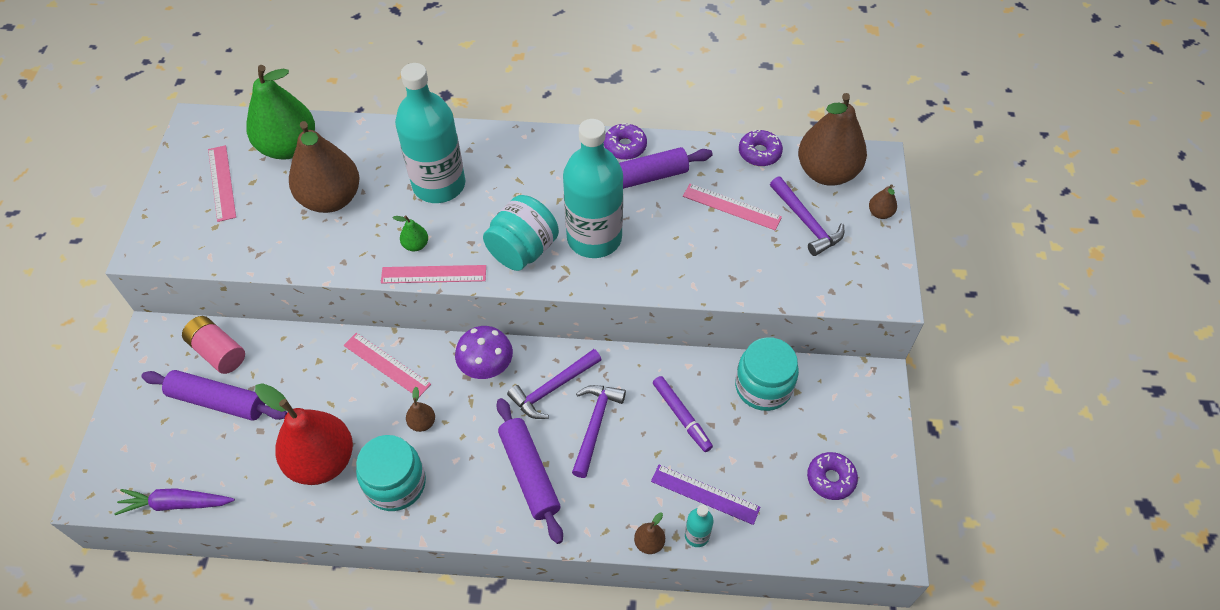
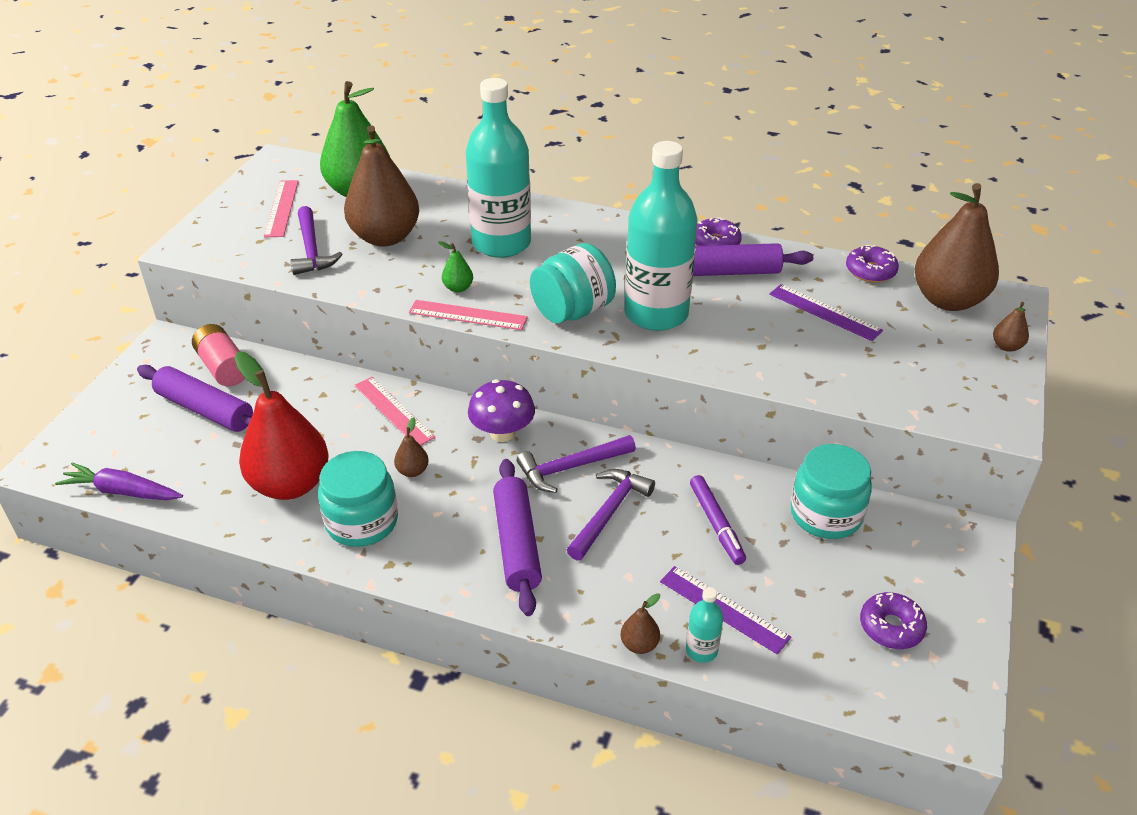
camera: 15 degrees right, 15 degrees down
(731, 206) = (825, 312): pink ruler -> purple ruler
(806, 222) = (912, 340): purple hammer -> purple hammer (312, 250)

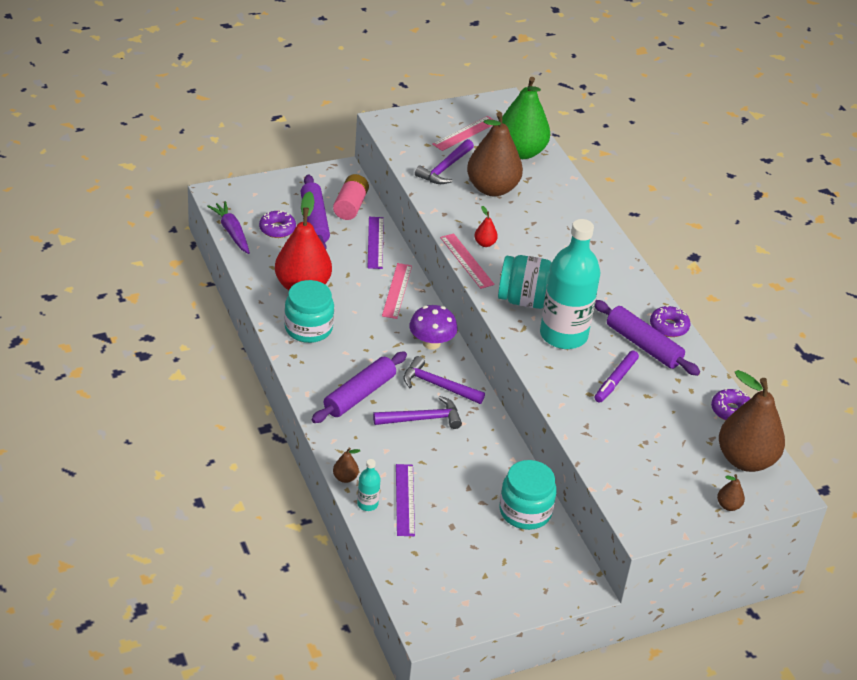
camera: 45 degrees right, 0 degrees up
(412, 471) = (363, 325): brown pear -> none
(458, 288) = (485, 243): green pear -> red pear
(501, 243) = (547, 237): turquoise bottle -> none
(716, 524) = (463, 467): purple marker -> purple marker (615, 380)
(825, 312) = (658, 407): purple ruler -> purple ruler (375, 242)
(891, 627) = (467, 575): purple donut -> purple donut (277, 229)

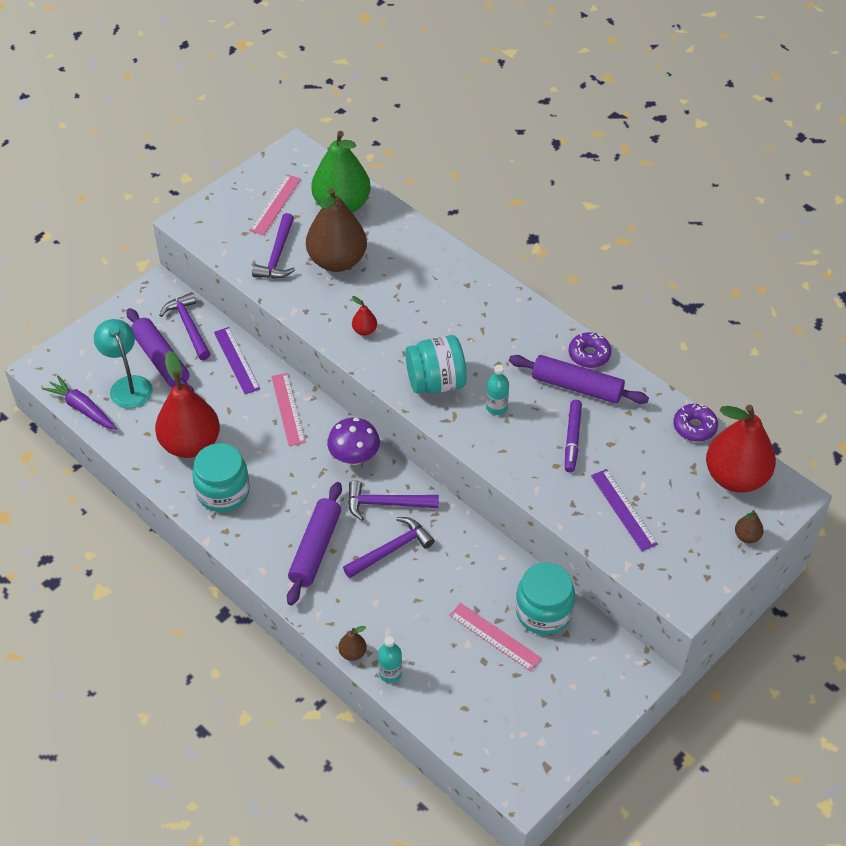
camera: 20 degrees left, 10 degrees up
(277, 229) = (128, 385): purple donut -> turquoise lamp
(350, 206) = (188, 326): pink battery -> purple hammer
(405, 500) = (423, 651): purple ruler -> purple ruler (623, 509)
(466, 261) = (357, 359): pink ruler -> pink ruler (494, 637)
(563, 335) = (496, 407): turquoise bottle -> turquoise bottle, size x0.41
(745, 460) = (735, 477): brown pear -> red pear

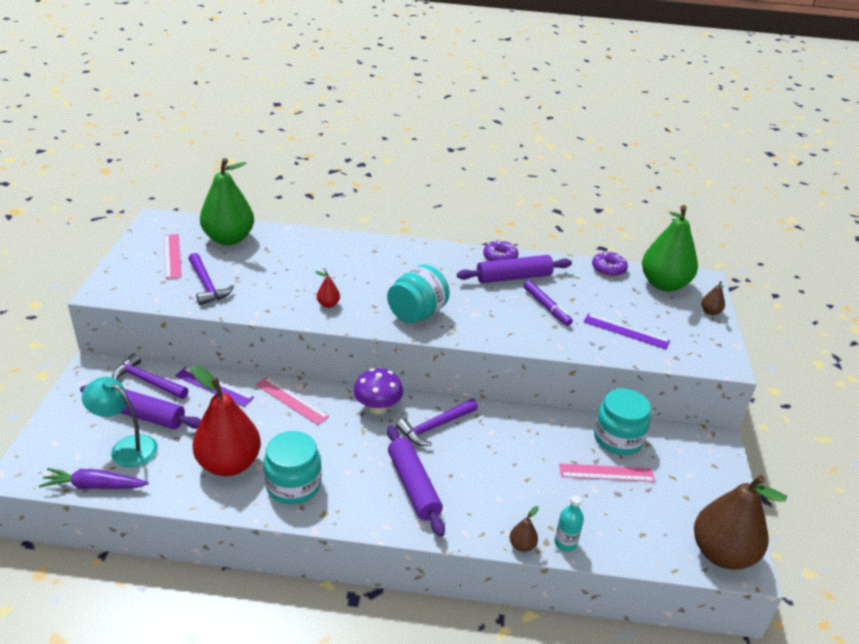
camera: 40 degrees left, 15 degrees down
(337, 261) = (260, 271): brown pear -> brown pear (722, 554)
(391, 549) = (472, 455): purple hammer -> none
(496, 407) = (476, 310): turquoise bottle -> none
(735, 477) = (664, 284): red pear -> green pear

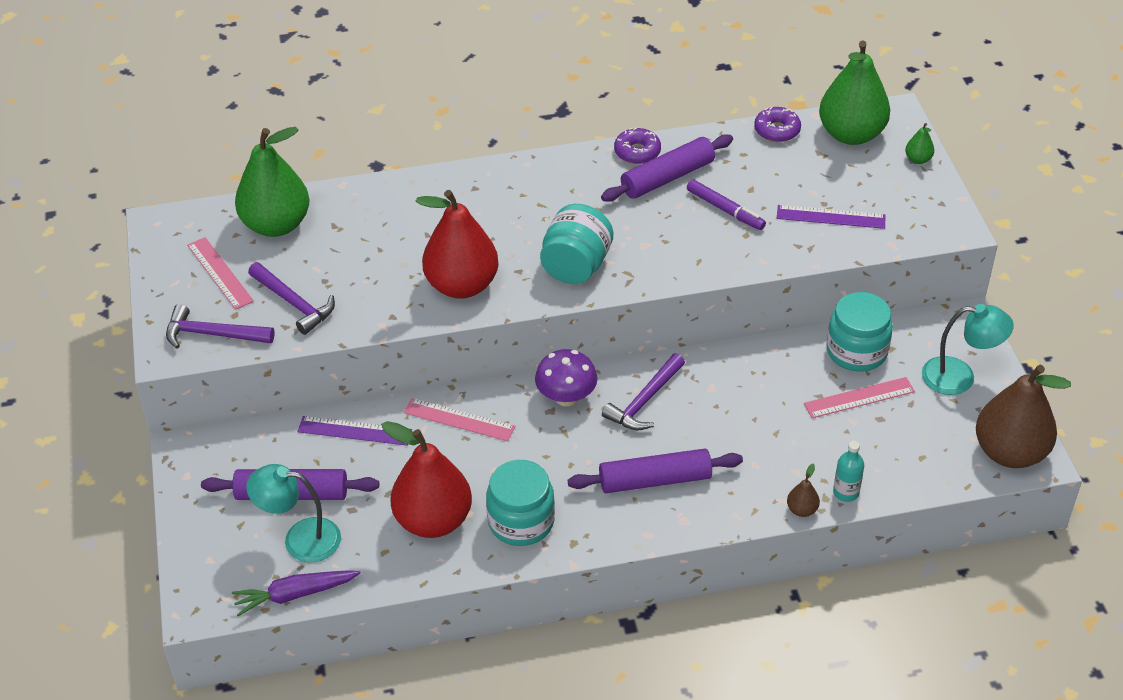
camera: 15 degrees left, 10 degrees up
(147, 381) = (268, 449): purple hammer -> purple hammer (213, 334)
(328, 304) = (462, 285): red pear -> red pear, size x2.48
(413, 486) = (655, 480): purple rolling pin -> purple rolling pin turned 60 degrees counterclockwise
(697, 481) = (959, 377): none -> turquoise lamp
(710, 312) = (918, 159): brown pear -> green pear

